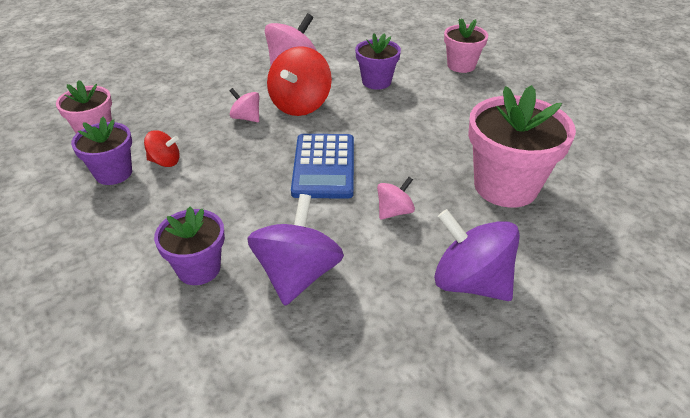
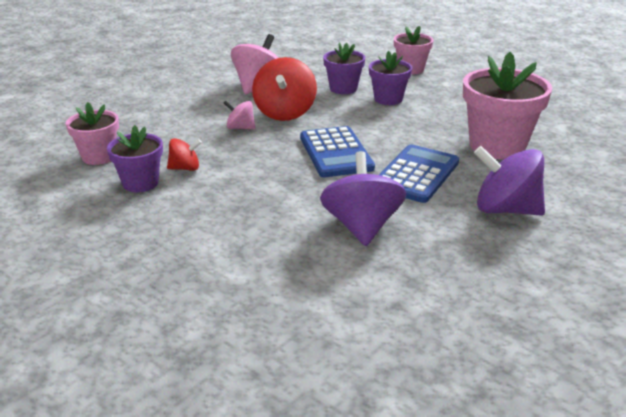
camera: 15 degrees left, 10 degrees down
(199, 268) = (272, 236): purple flower pot -> purple flower pot (388, 99)
(394, 211) = (416, 174): pink spinning top -> blue calculator

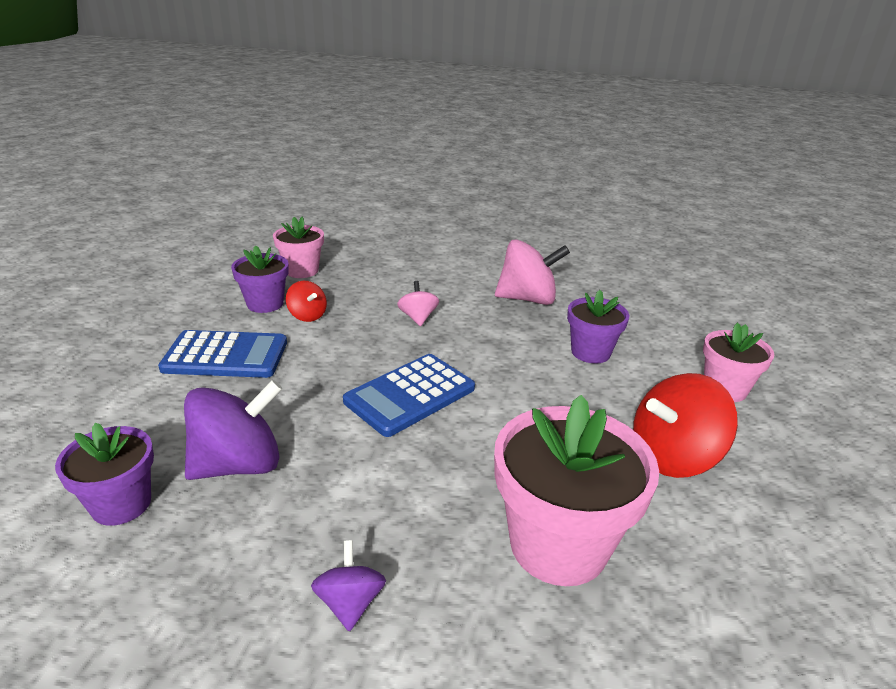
camera: 60 degrees right, 0 degrees up
(285, 113) = (480, 332): red spinning top -> red spinning top (673, 457)
(388, 99) = (602, 395): purple flower pot -> purple flower pot (121, 504)
(416, 174) = (400, 477): blue calculator -> blue calculator (225, 356)
(505, 209) = (350, 603): purple spinning top -> purple spinning top, size x0.53

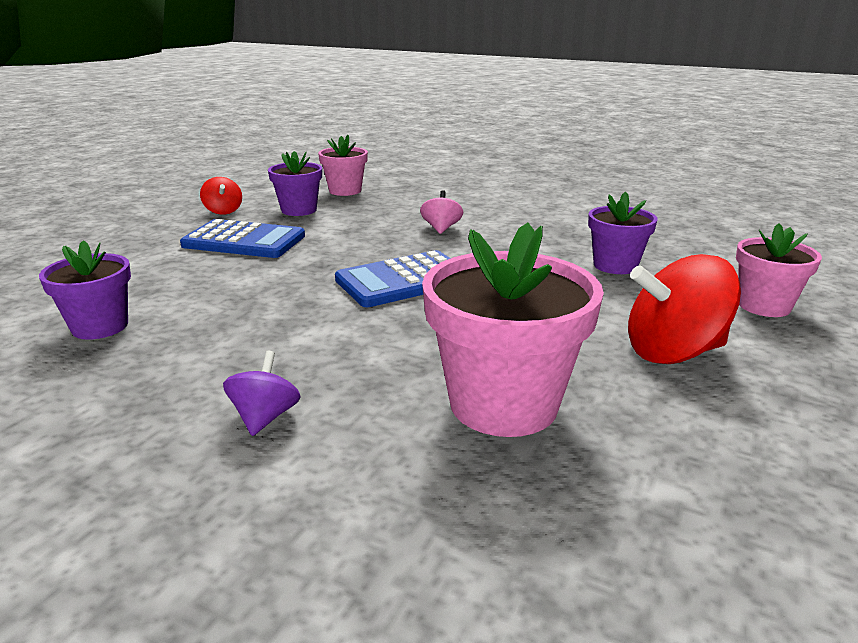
camera: 15 degrees right, 5 degrees down
(238, 464) = (215, 312): purple spinning top -> none
(307, 315) = (334, 220): red spinning top -> red spinning top (223, 211)
(527, 299) = (564, 223): pink spinning top -> none

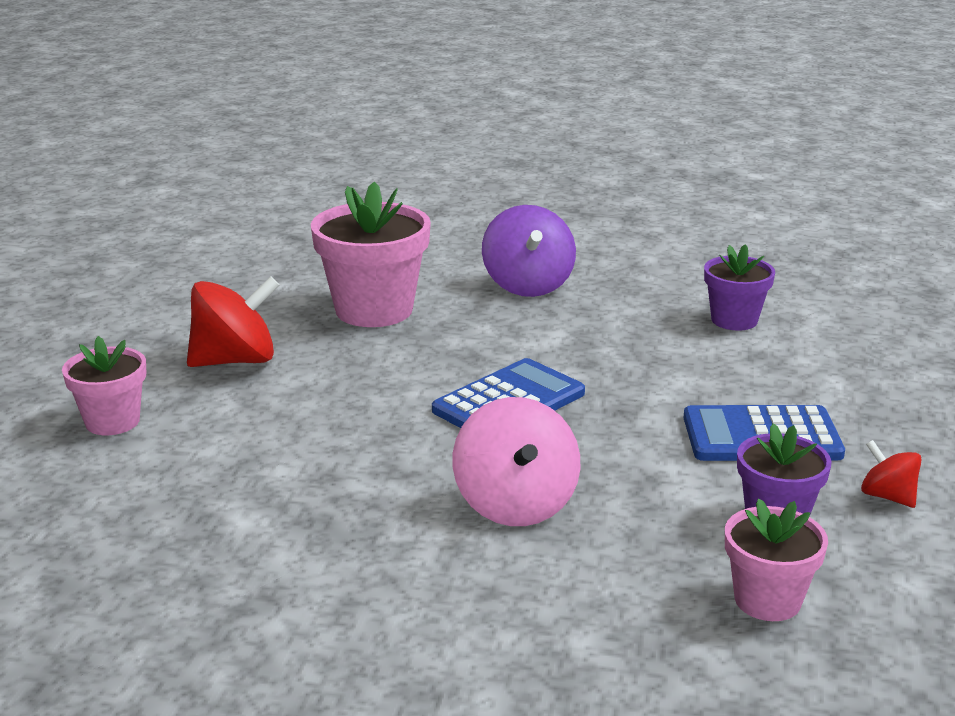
camera: 165 degrees right, 0 degrees up
(265, 417) = (528, 285): purple spinning top -> purple spinning top, size x1.89
(441, 228) = (515, 504): pink spinning top -> pink spinning top, size x1.89
(615, 265) = (260, 461): purple flower pot -> none

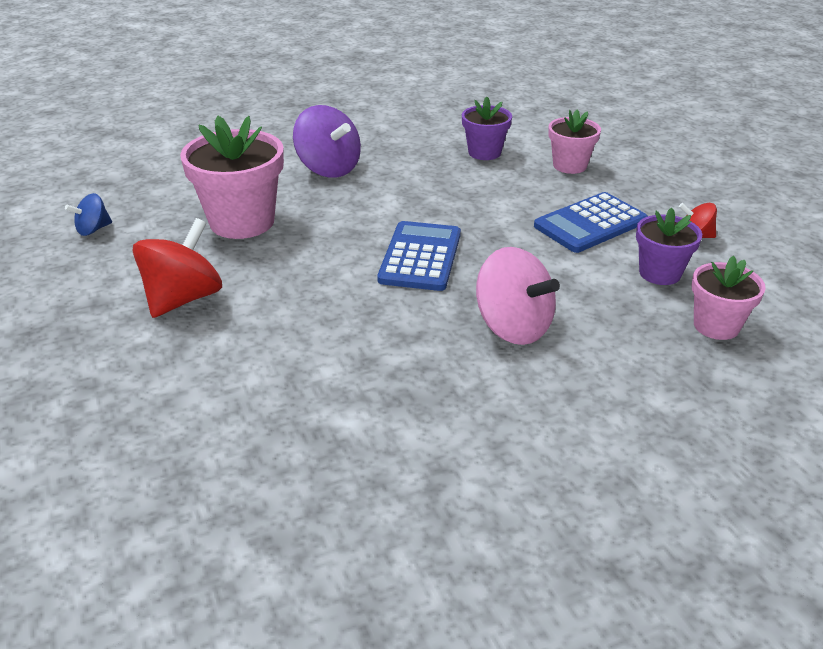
camera: 35 degrees left, 10 degrees up
(112, 421) = (144, 388): pink flower pot -> pink flower pot (569, 165)
(235, 275) = (93, 229): none -> blue spinning top

